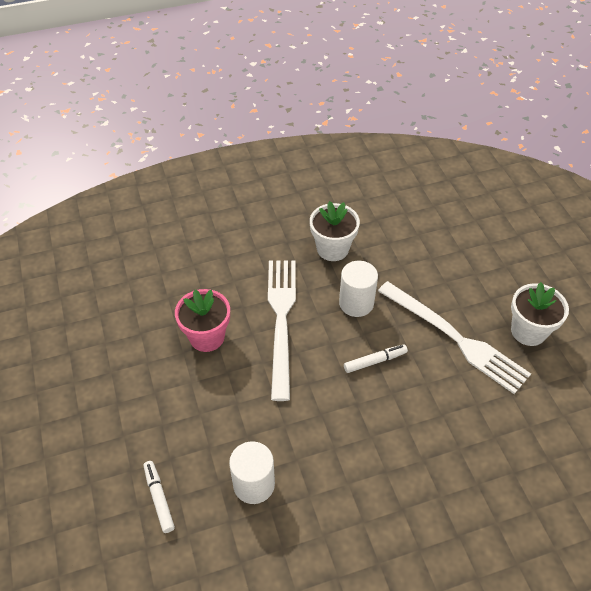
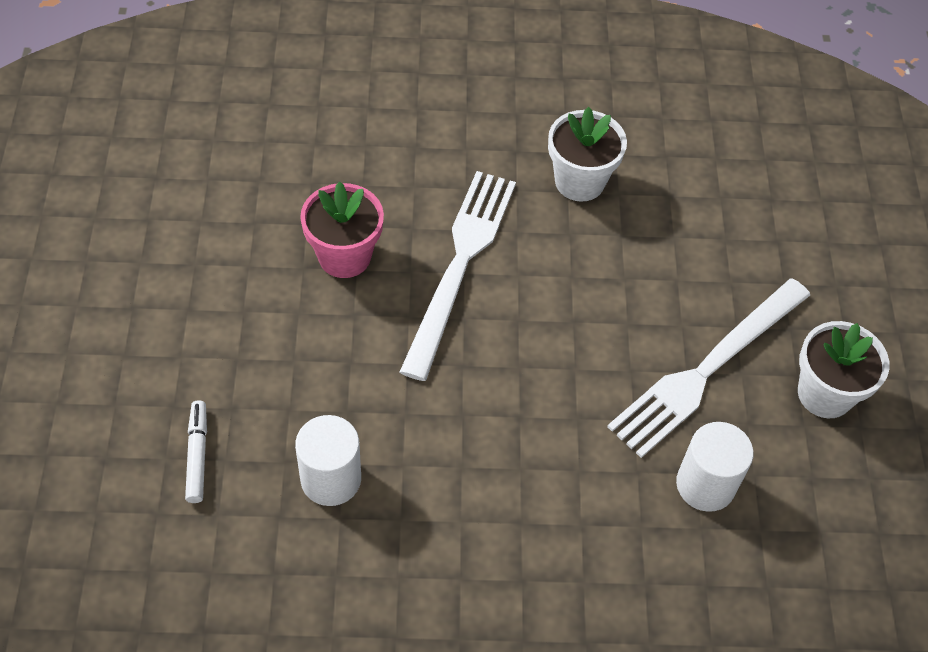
camera: 15 degrees right, 5 degrees up
(356, 303) = (580, 273): white cylinder -> white cylinder (705, 485)
(375, 361) = (572, 365): white marker -> none
(455, 338) = (707, 369): white fork -> white fork turned 75 degrees clockwise

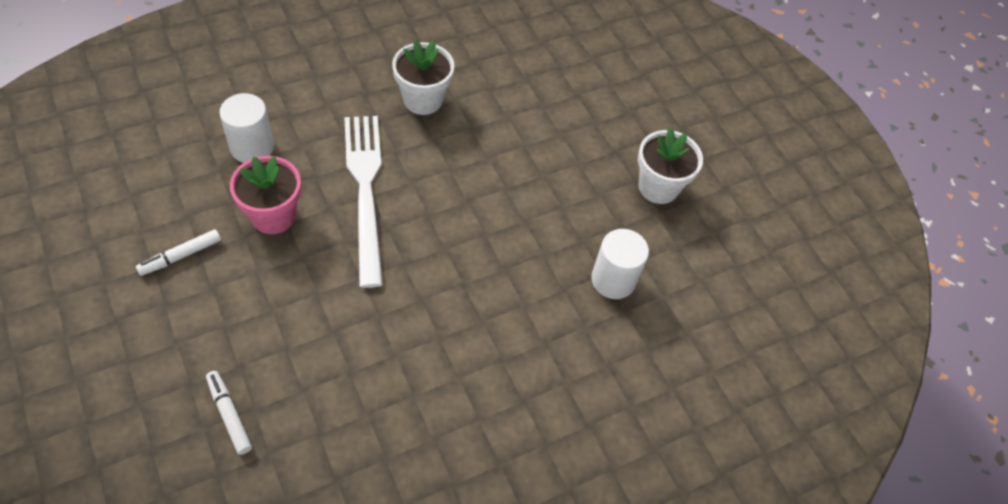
camera: 30 degrees left, 0 degrees up
(227, 264) = (181, 256): none -> white marker
(331, 479) = (346, 388): white cylinder -> white cylinder (252, 147)
(707, 369) = (575, 200): white fork -> none

